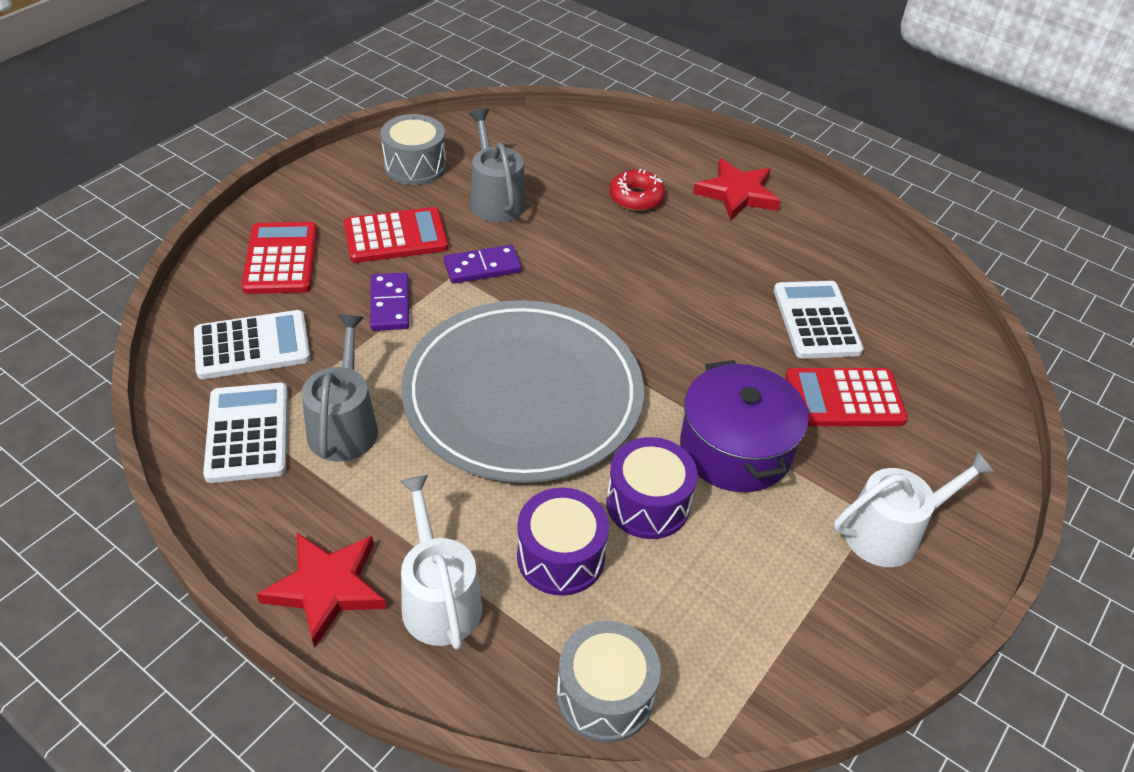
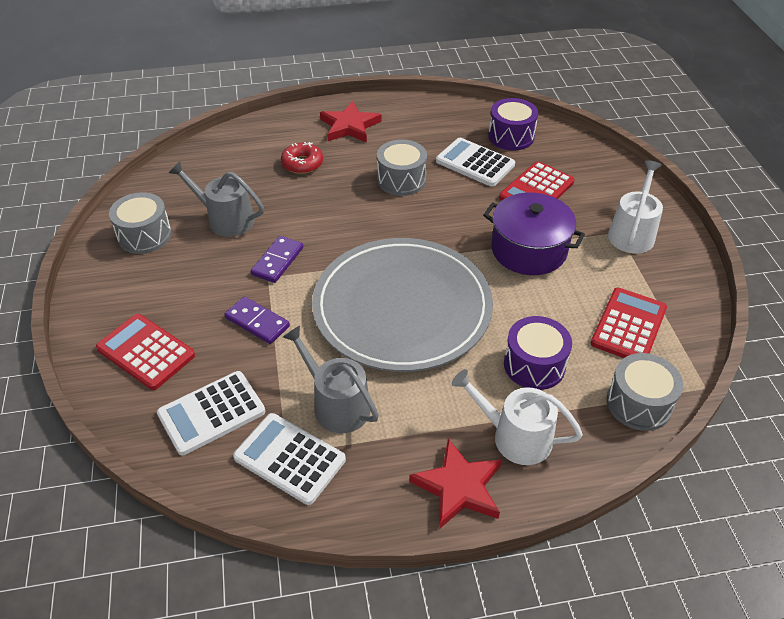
camera: 45 degrees left, 0 degrees up
(252, 346) = (211, 413): white calculator -> white calculator turned 150 degrees counterclockwise
(396, 236) = (199, 283): red calculator -> red calculator (628, 326)
(648, 503) = (532, 307): purple drum -> purple drum (511, 136)
(709, 280) = (401, 180): none -> grey drum

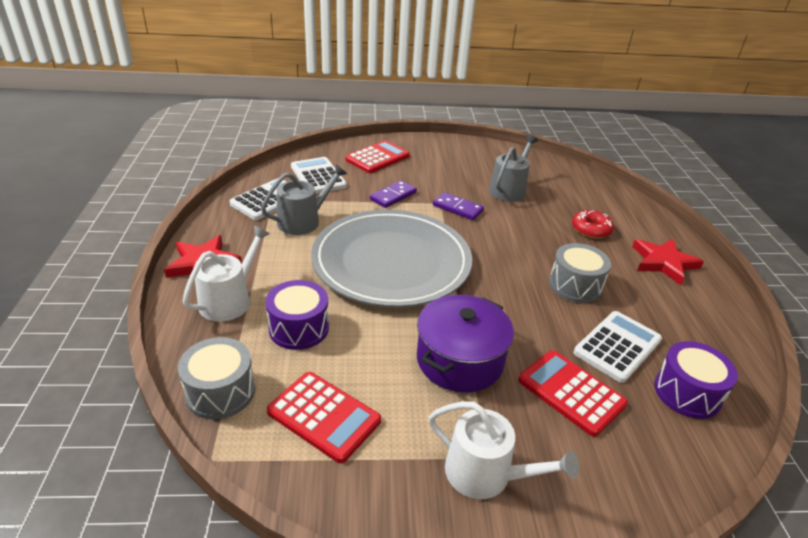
camera: 95 degrees right, 10 degrees down
(144, 235) = (490, 159): grey drum -> none

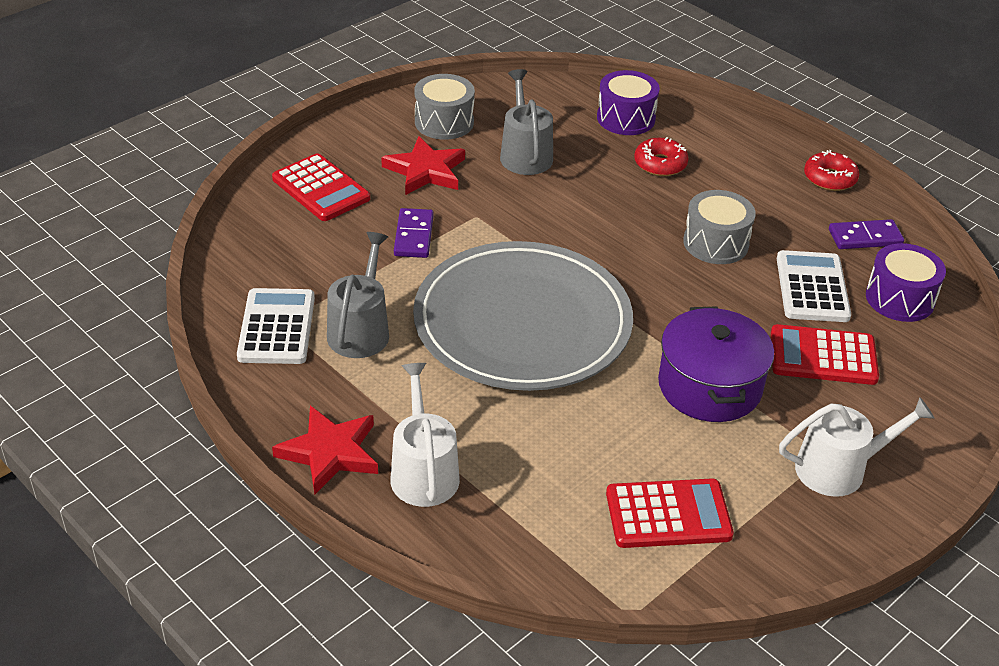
camera: 40 degrees left, 5 degrees up
(220, 392) = (553, 560): grey drum -> grey drum (444, 122)
(299, 328) = (534, 453): purple drum -> purple drum (626, 118)
(318, 176) = (288, 258): white calculator -> none
(377, 158) = (321, 189): red calculator -> red calculator turned 135 degrees clockwise
(457, 208) = (503, 212): purple domino -> purple domino (865, 237)
(663, 263) = (760, 169): red star -> red star (425, 171)
(715, 292) = (829, 178): none -> red donut

